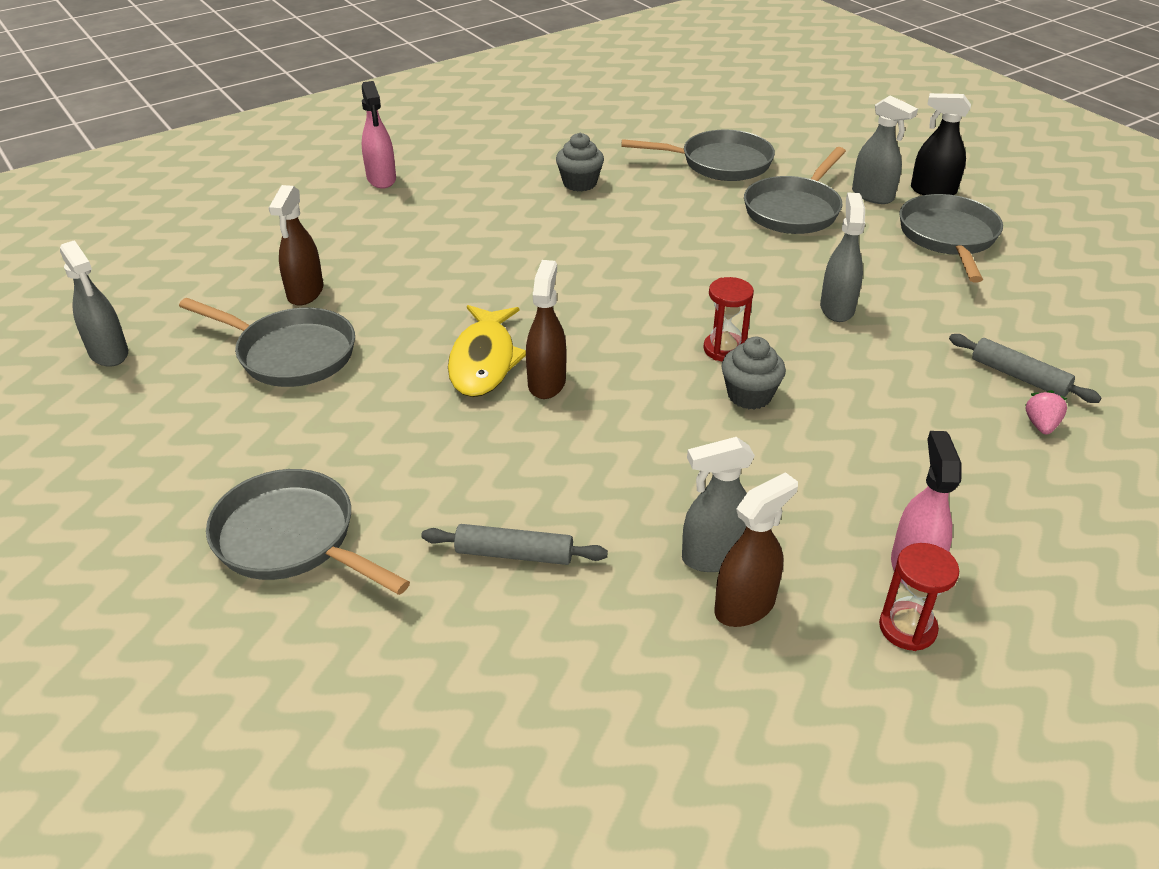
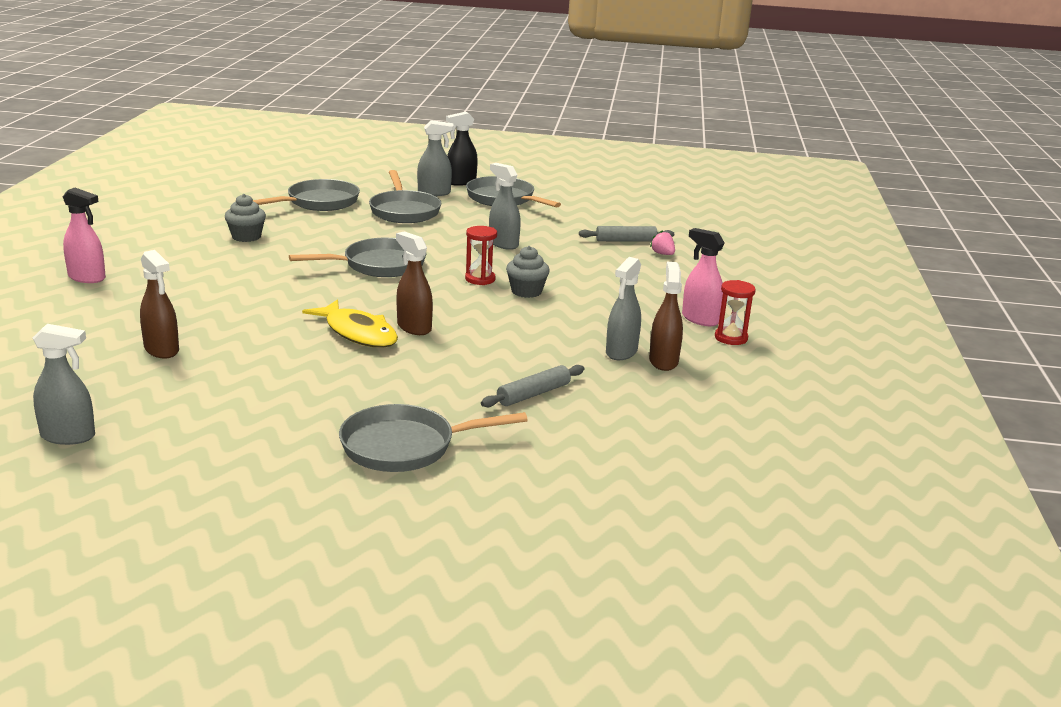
camera: 50 degrees left, 15 degrees down
(290, 354) = (220, 380): grey pan -> grey pan (379, 265)

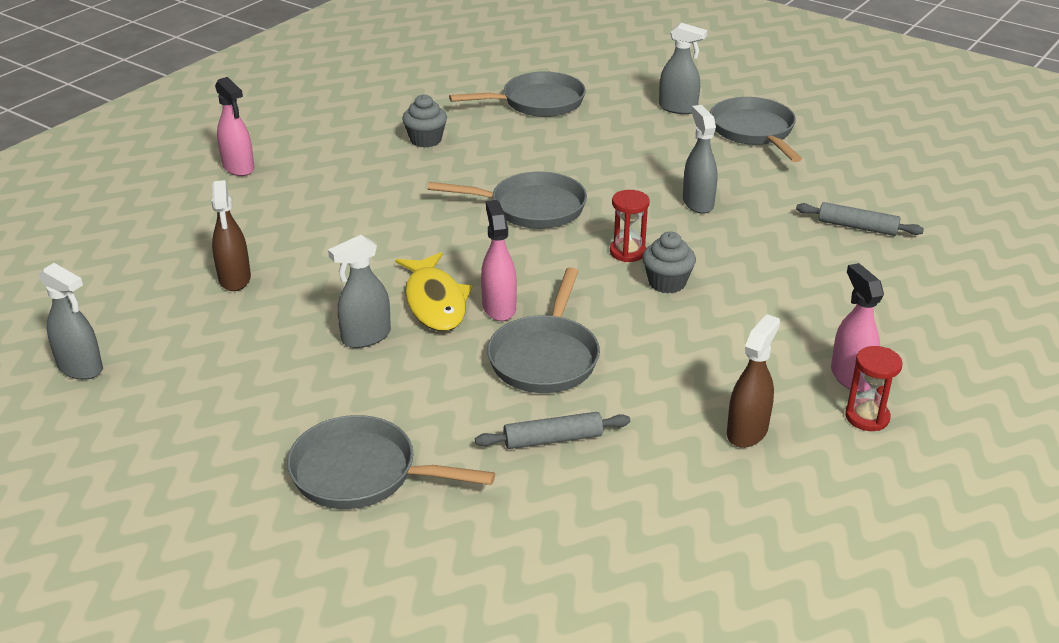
camera: 30 degrees right, 10 degrees up
(404, 211) = (621, 131): grey pan -> grey pan (545, 357)
(414, 327) = (499, 307): brown spray bottle -> pink spray bottle
(461, 182) = (723, 96): black spray bottle -> none
(621, 352) = (706, 404): grey spray bottle -> grey spray bottle (366, 337)
(662, 254) = (889, 258): pink strawberry -> none

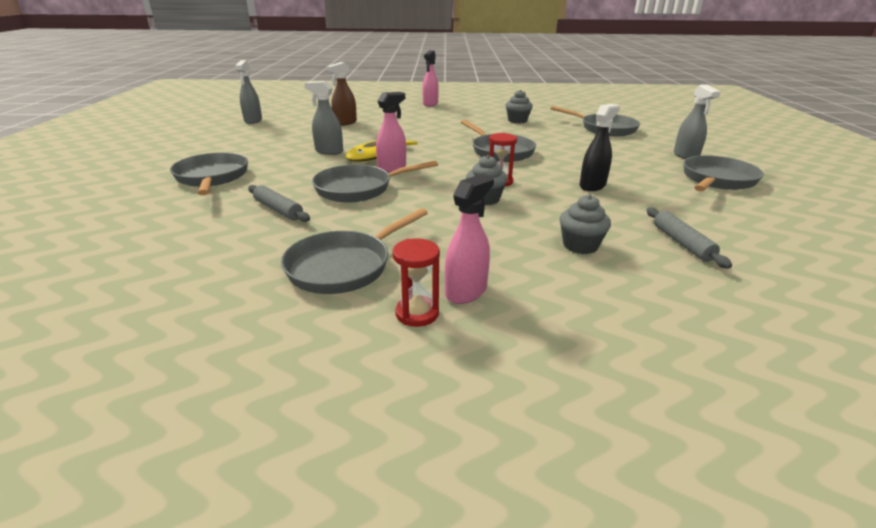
camera: 55 degrees right, 5 degrees down
(697, 203) = (592, 186): grey spray bottle -> black spray bottle
(747, 431) = (344, 266): brown spray bottle -> grey pan
(819, 279) = (580, 245): none -> grey cupcake

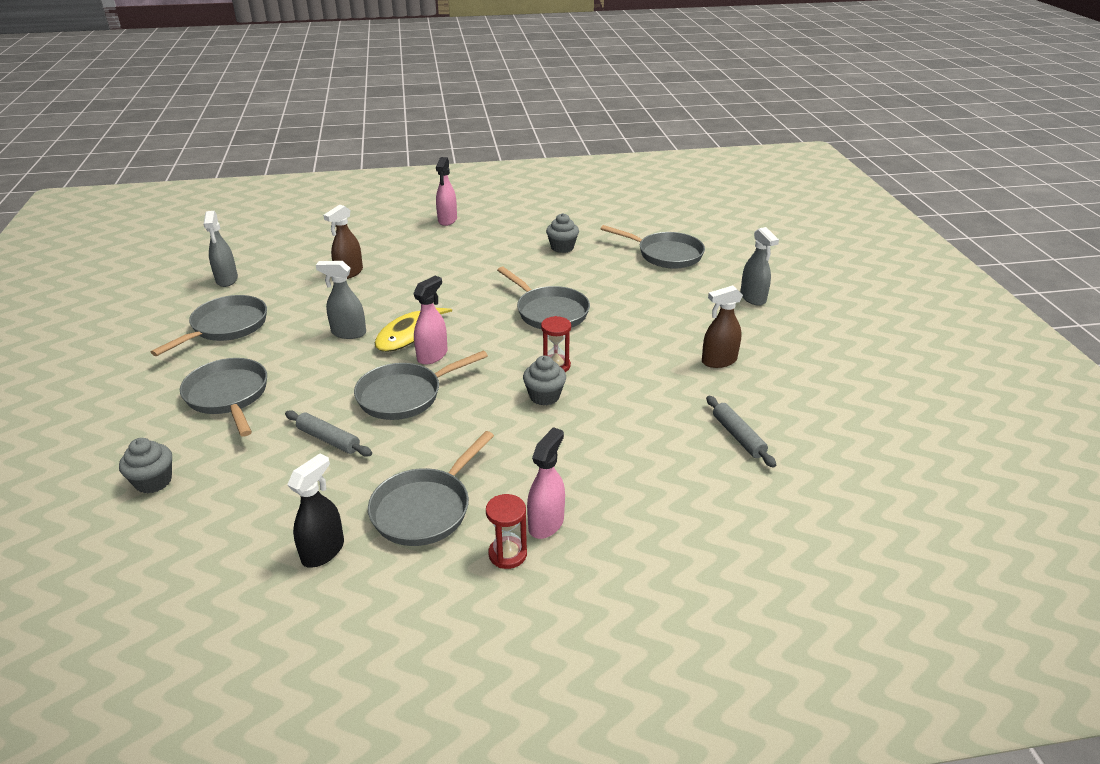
camera: 10 degrees left, 5 degrees up
(580, 245) = (644, 452): grey cupcake -> grey cupcake (153, 481)
(592, 186) = (654, 361): black spray bottle -> black spray bottle (323, 551)
(656, 190) = (718, 361): none -> brown spray bottle
(717, 180) = (781, 337): grey pan -> grey pan (226, 327)

